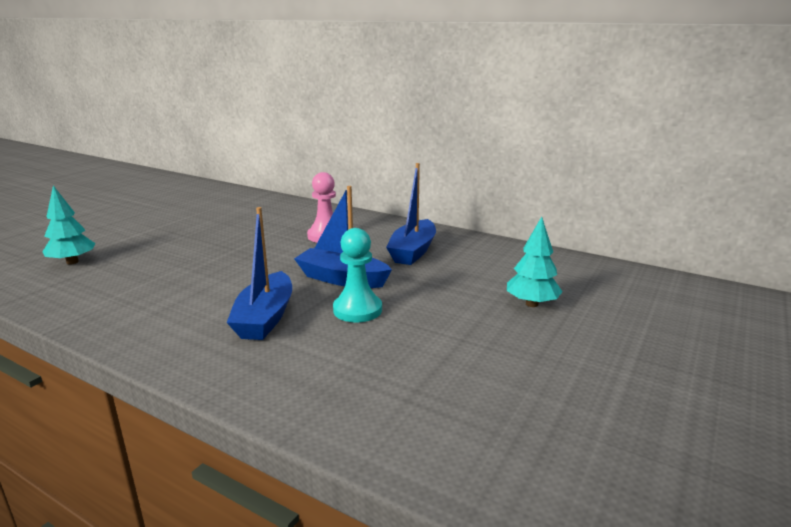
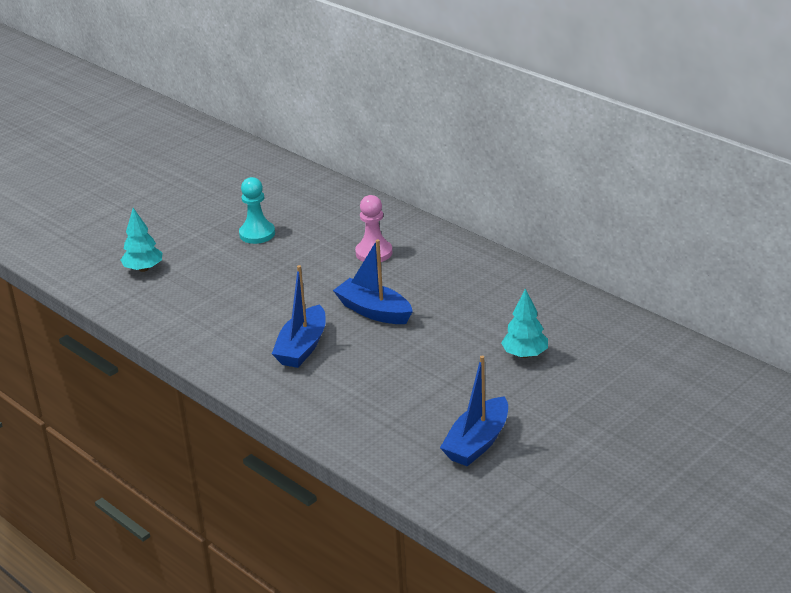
camera: 15 degrees right, 10 degrees up
(357, 310) = (377, 346): turquoise pawn -> turquoise pawn (257, 234)
(413, 251) = (450, 282): blue boat -> blue boat (477, 442)

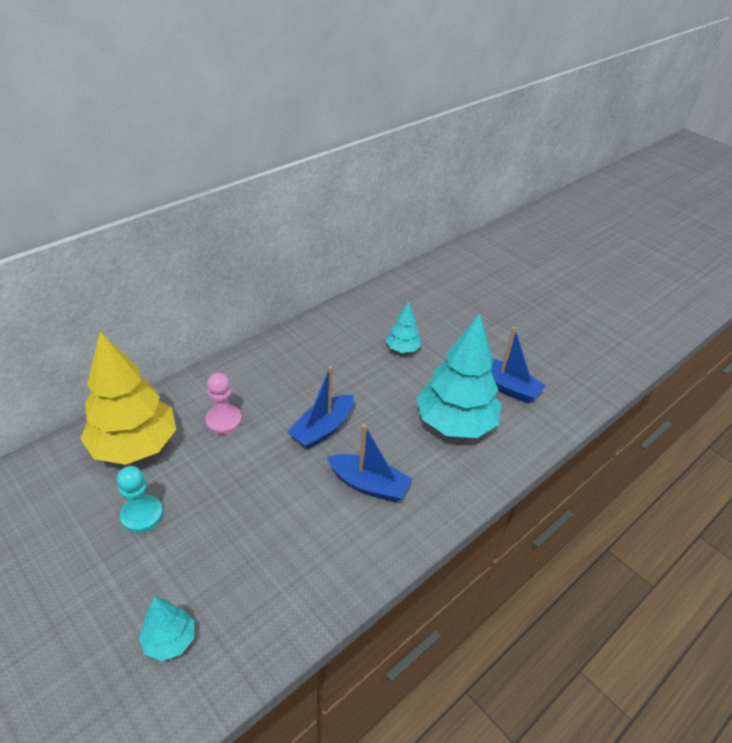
camera: 90 degrees left, 10 degrees up
(333, 214) = (135, 446): none -> yellow tree
(401, 401) = (455, 423): none -> turquoise tree

